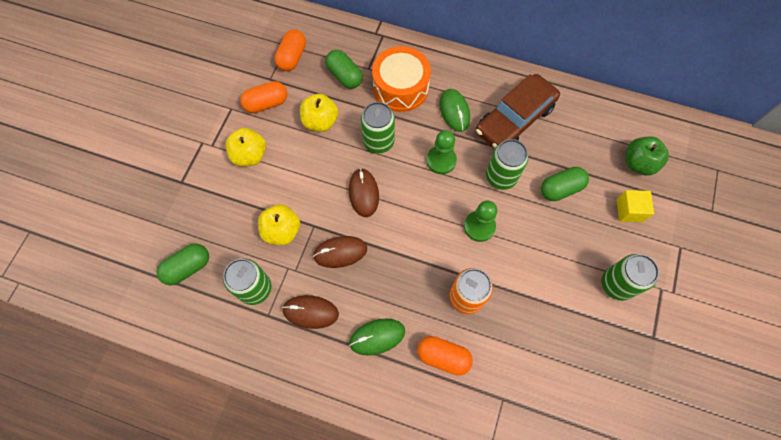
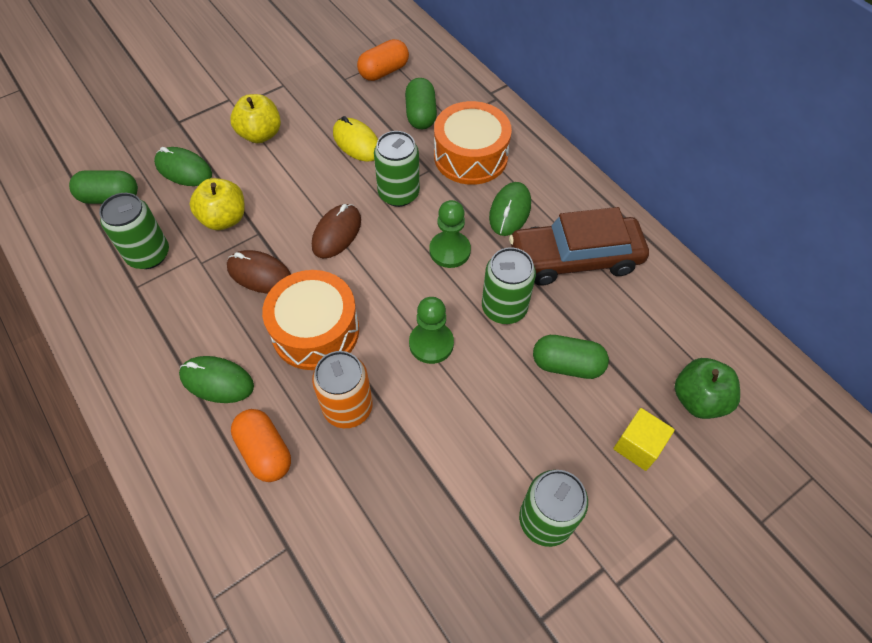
camera: 35 degrees right, 10 degrees down
(220, 214) = (184, 169): none -> green mouse
(266, 103) = (320, 98): orange capsule -> none
(310, 312) = (177, 311): brown mouse -> none
(320, 121) = (357, 142): yellow apple -> yellow mouse
(407, 265) = (315, 331): none -> orange drum

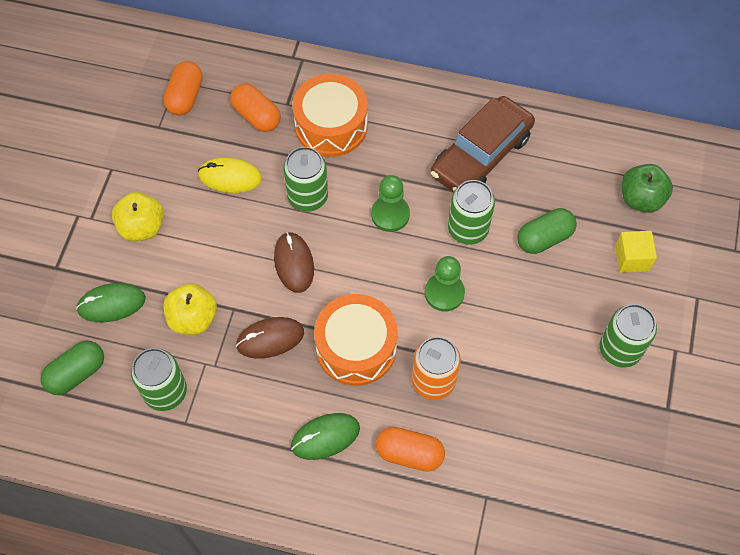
camera: 40 degrees left, 5 degrees up
(421, 115) = (256, 116): green capsule -> orange capsule
(510, 211) = (403, 151): green mouse -> none

